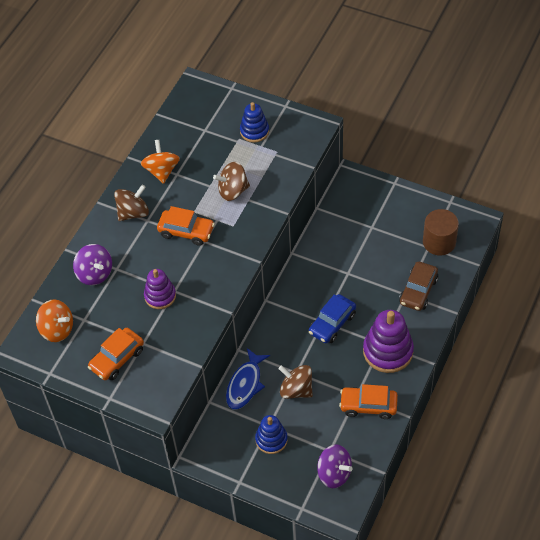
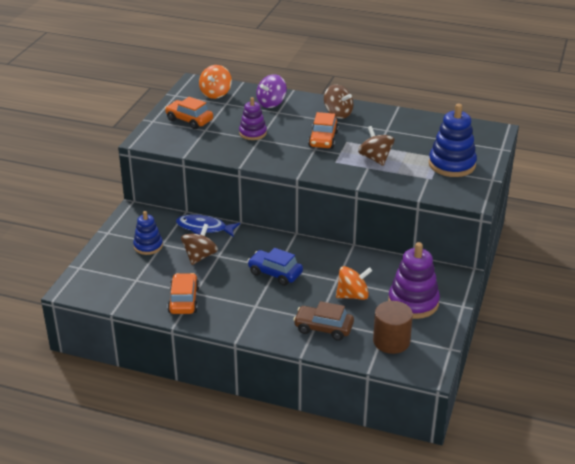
camera: 80 degrees right, 20 degrees down
(162, 171) = (387, 122): orange spinning top -> orange spinning top (353, 295)
(254, 131) = (452, 164): blue stacking toy -> blue stacking toy, size x1.62
(334, 473) = (112, 283): purple spinning top -> none
(388, 351) = (246, 310): purple stacking toy -> purple stacking toy (413, 302)

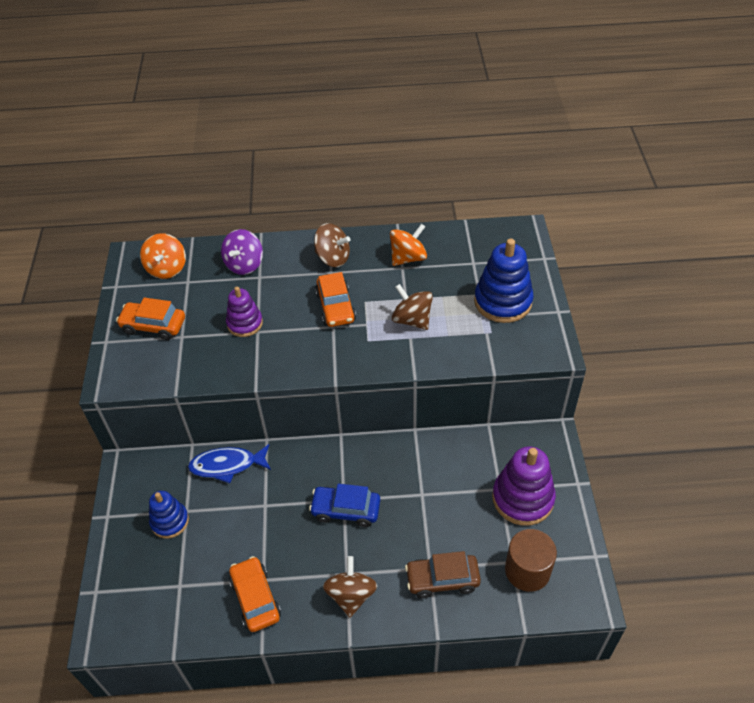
camera: 20 degrees left, 15 degrees up
(200, 256) = (242, 515): brown spinning top -> brown spinning top (351, 595)
(353, 295) = (451, 513): orange spinning top -> orange spinning top (408, 258)

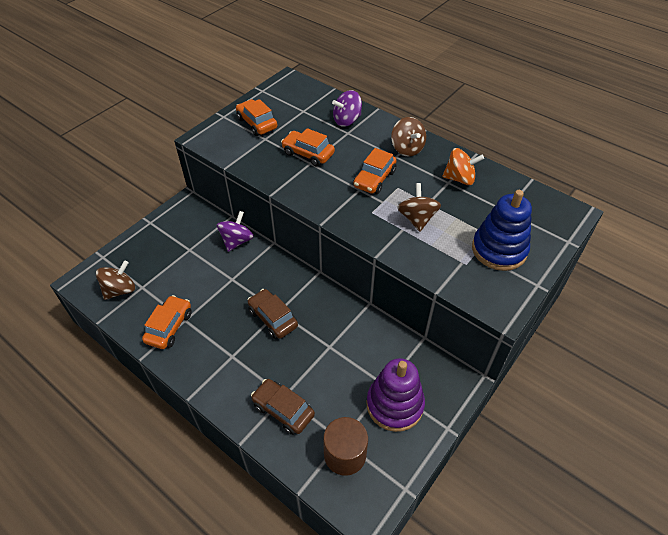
camera: 40 degrees right, 0 degrees up
(167, 268) = (300, 97): orange spinning top -> none
(170, 521) = (175, 249): blue stacking toy -> none
(227, 465) = (237, 241): blue fish -> purple spinning top
(245, 323) = (308, 154): purple stacking toy -> orange car
(346, 510) = (273, 318): blue car -> brown car
(351, 595) = (220, 371): brown spinning top -> brown spinning top (120, 290)

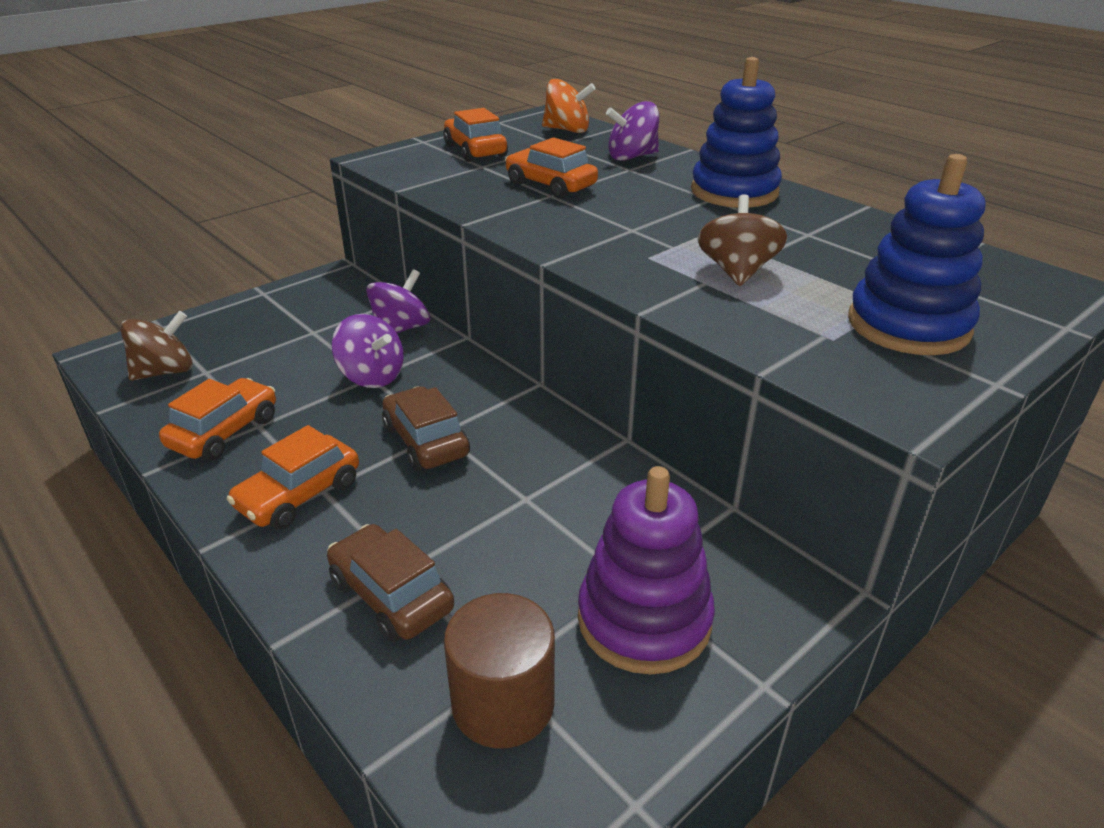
camera: 10 degrees right, 15 degrees down
(232, 278) = (372, 376): none -> purple spinning top
(374, 179) = (664, 220): orange car -> orange car (299, 495)
(407, 149) = (734, 192): brown spinning top -> blue stacking toy
(459, 179) = (831, 231): orange spinning top -> orange spinning top (567, 130)

